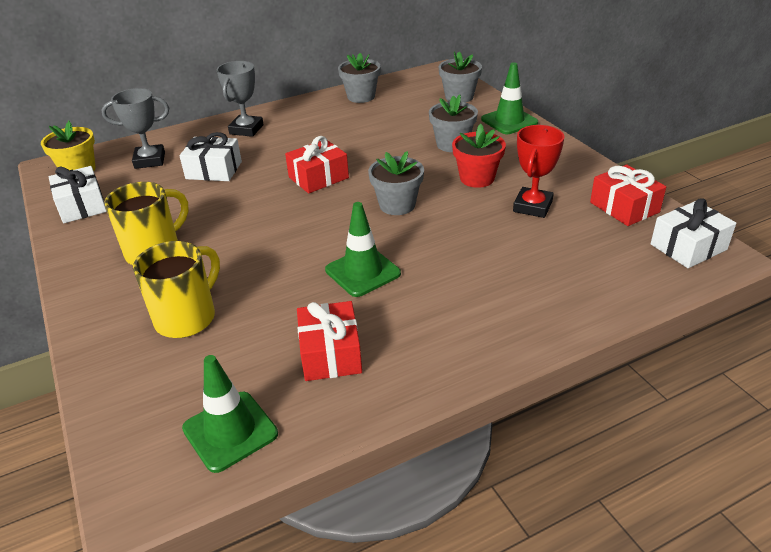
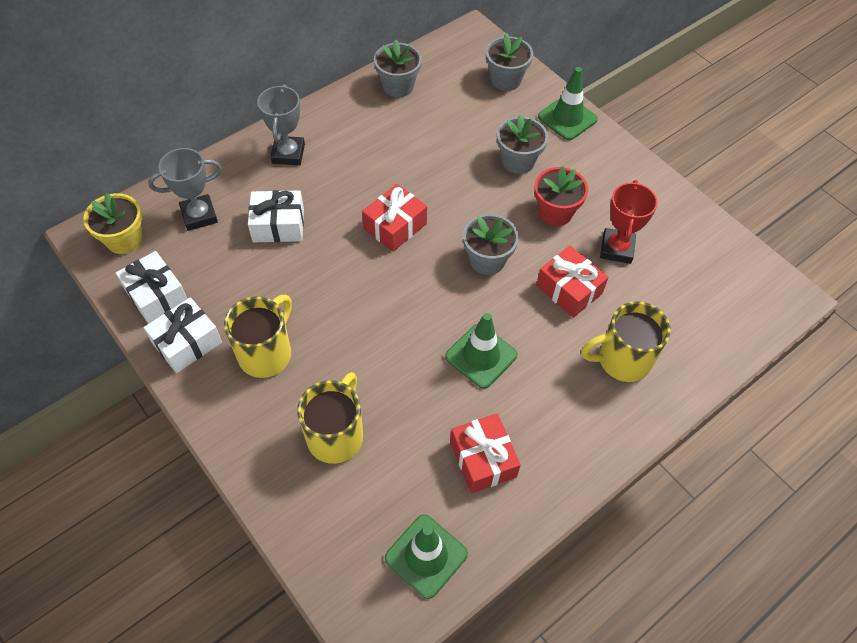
camera: 15 degrees left, 20 degrees up
(514, 289) = (622, 360): none -> yellow mug
(624, 207) = (700, 241): red gift -> red gift (569, 289)
(688, 247) = (761, 289): white gift -> white gift (187, 342)

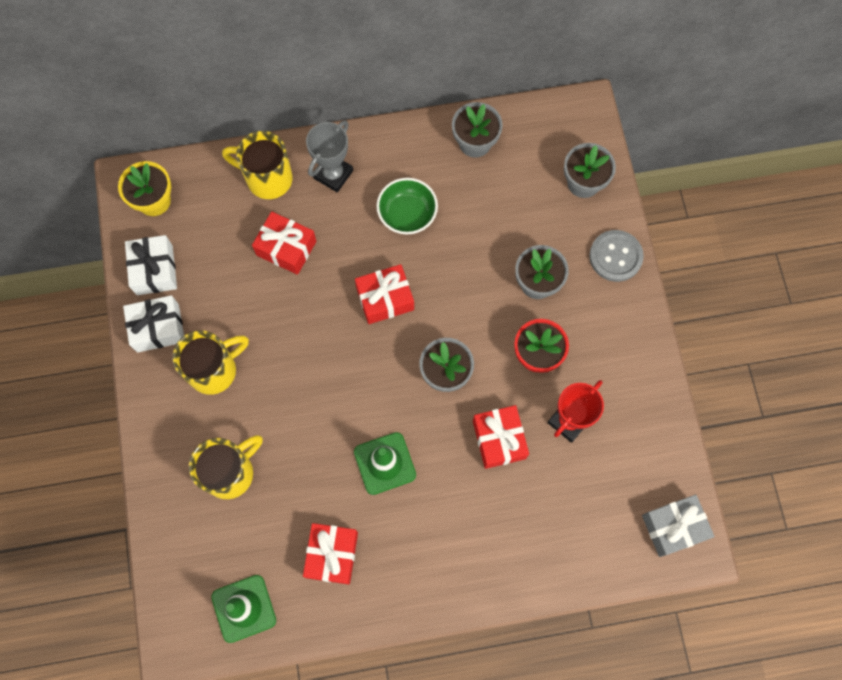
camera: 30 degrees right, 15 degrees up
(199, 215) = (225, 205): grey trophy -> none
(278, 225) = (286, 248): white gift -> red gift
(373, 157) = (407, 214): none -> green bowl
(567, 118) = (615, 256): green traffic cone -> grey button
(622, 360) = (501, 530): yellow mug -> yellow mug (267, 178)
(759, 288) = (673, 527): none -> grey gift

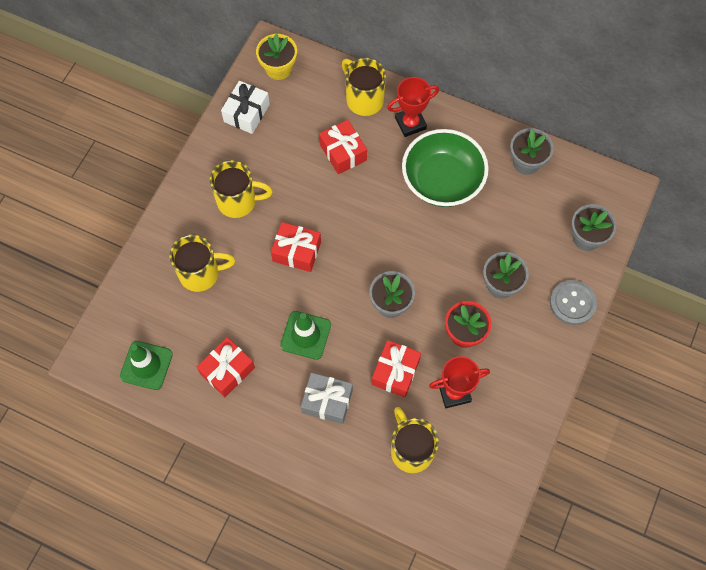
camera: 35 degrees right, 5 degrees down
(158, 328) = (222, 151): white gift -> none
(333, 174) = (410, 123): grey trophy -> red trophy
(385, 299) = (385, 227): red gift -> red gift (296, 251)
(407, 214) = (442, 181): green bowl -> green bowl, size x1.67
(568, 506) = (411, 449): none -> yellow mug
(673, 527) = (476, 516): grey gift -> grey gift (327, 401)

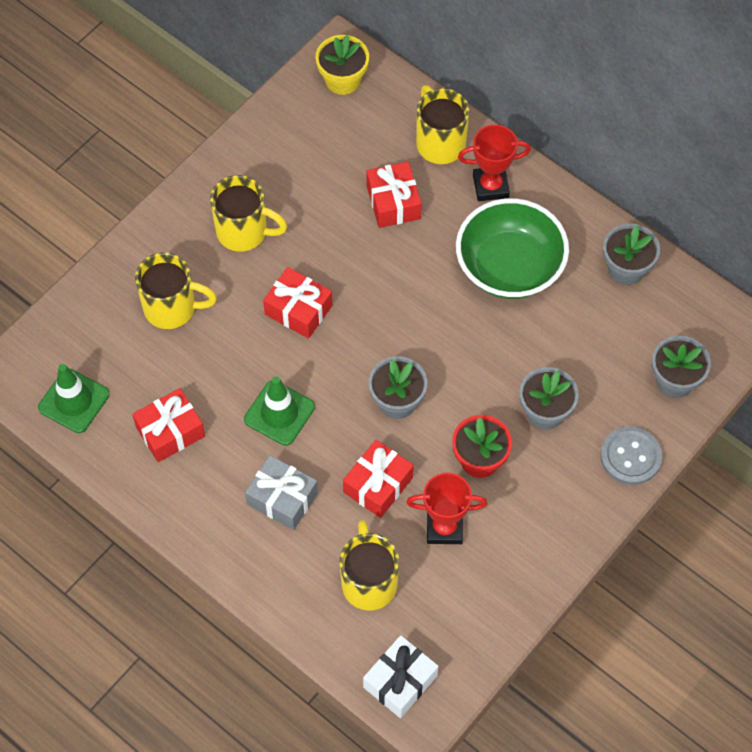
camera: 15 degrees right, 5 degrees down
(246, 113) = (286, 126): white gift -> white gift (400, 681)

